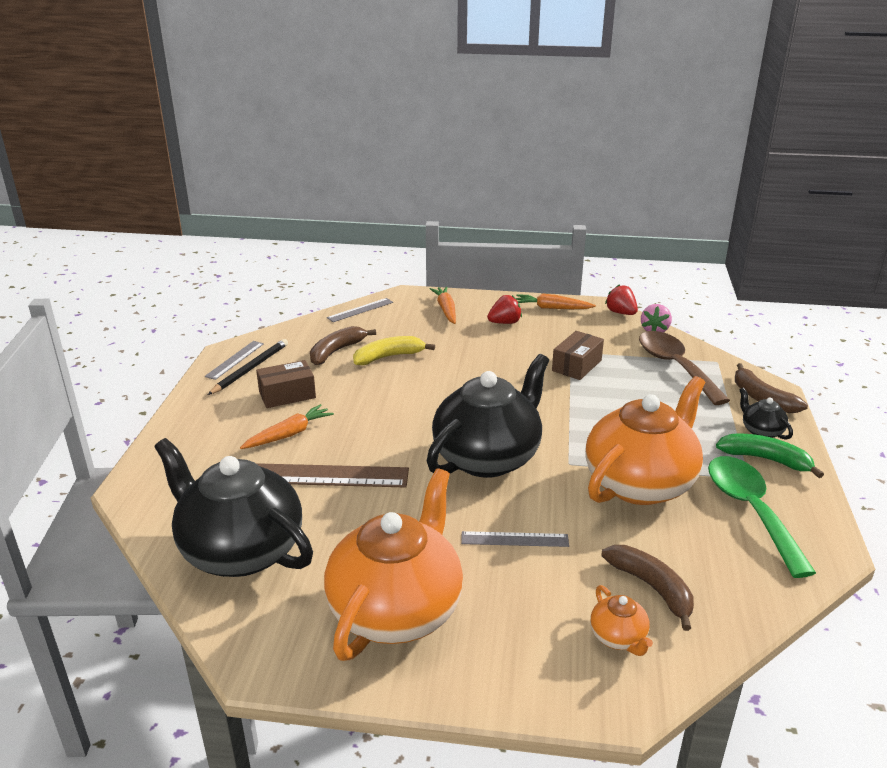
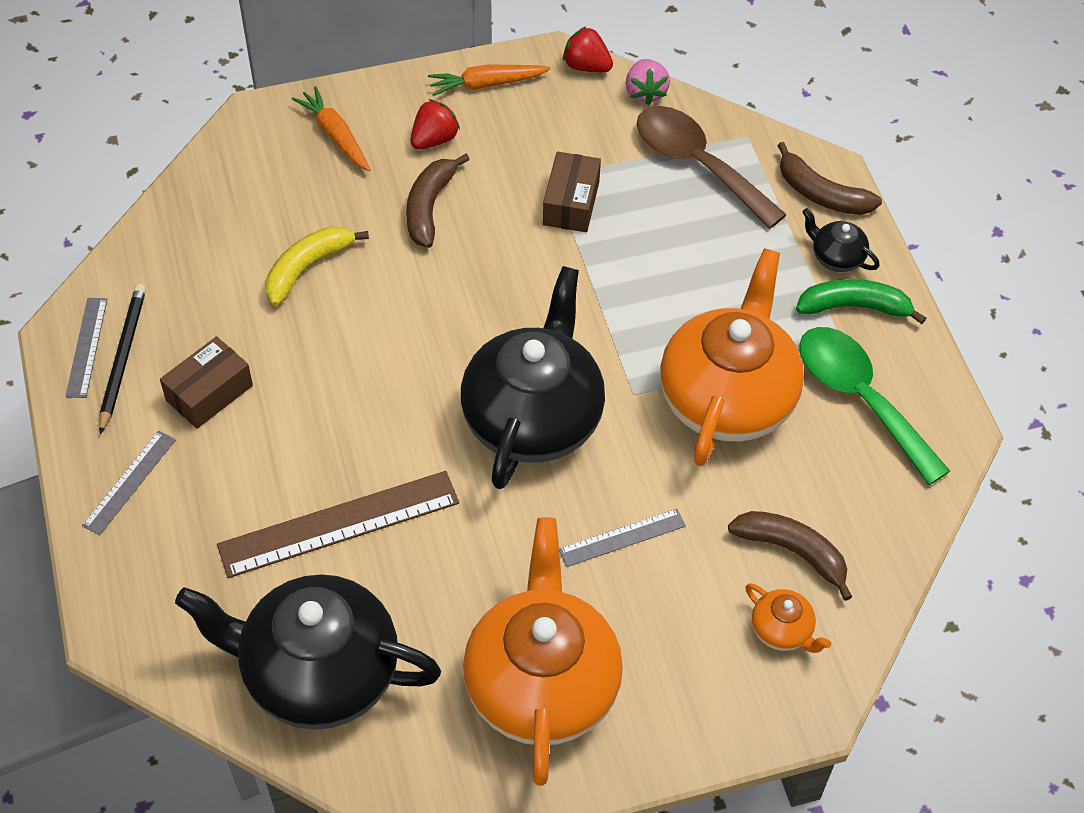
camera: 25 degrees left, 25 degrees up
(289, 434) = (258, 466): orange carrot -> none
(336, 351) = (225, 280): brown banana -> brown banana (429, 207)
(360, 310) = (207, 175): grey ruler -> grey ruler (129, 482)

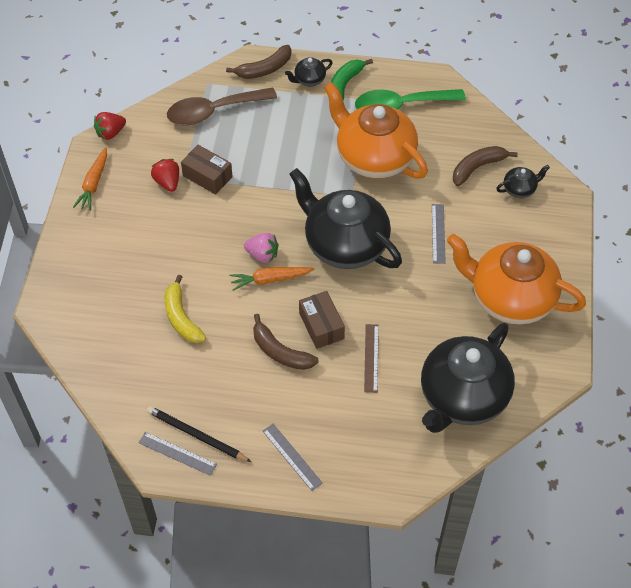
camera: 65 degrees left, 0 degrees up
(209, 393) = (247, 396): brown box -> brown box (321, 326)
(335, 135) = (86, 271): orange carrot -> orange carrot (270, 279)
(339, 524) = (371, 358): brown ruler -> brown ruler, size x0.54
(429, 207) = (171, 242): brown banana -> brown banana (280, 352)
(434, 139) = (120, 223): red strawberry -> red strawberry (167, 182)
(645, 92) = (148, 114): pink strawberry -> pink strawberry (262, 255)
(782, 630) = (519, 189): orange teapot -> black teapot

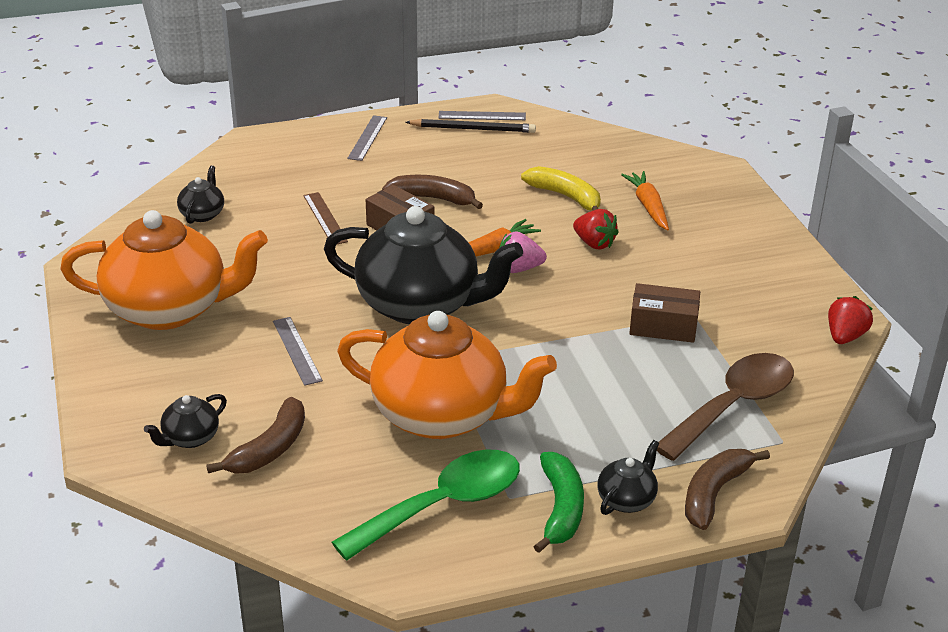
camera: 155 degrees right, 20 degrees down
(94, 184) = (798, 278): orange carrot -> orange carrot (648, 206)
(167, 182) = (708, 305): red strawberry -> red strawberry (594, 243)
(292, 456) = (367, 138): grey ruler -> grey ruler turned 75 degrees clockwise
(462, 397) = (202, 214): black teapot -> black teapot, size x0.42

